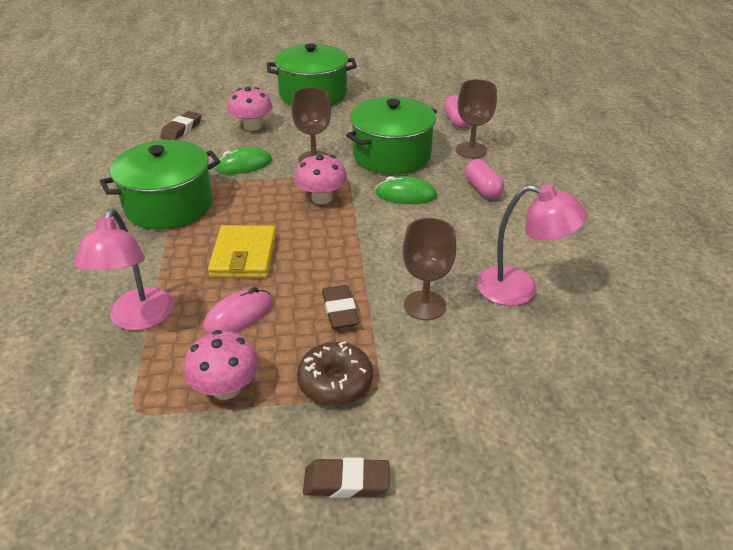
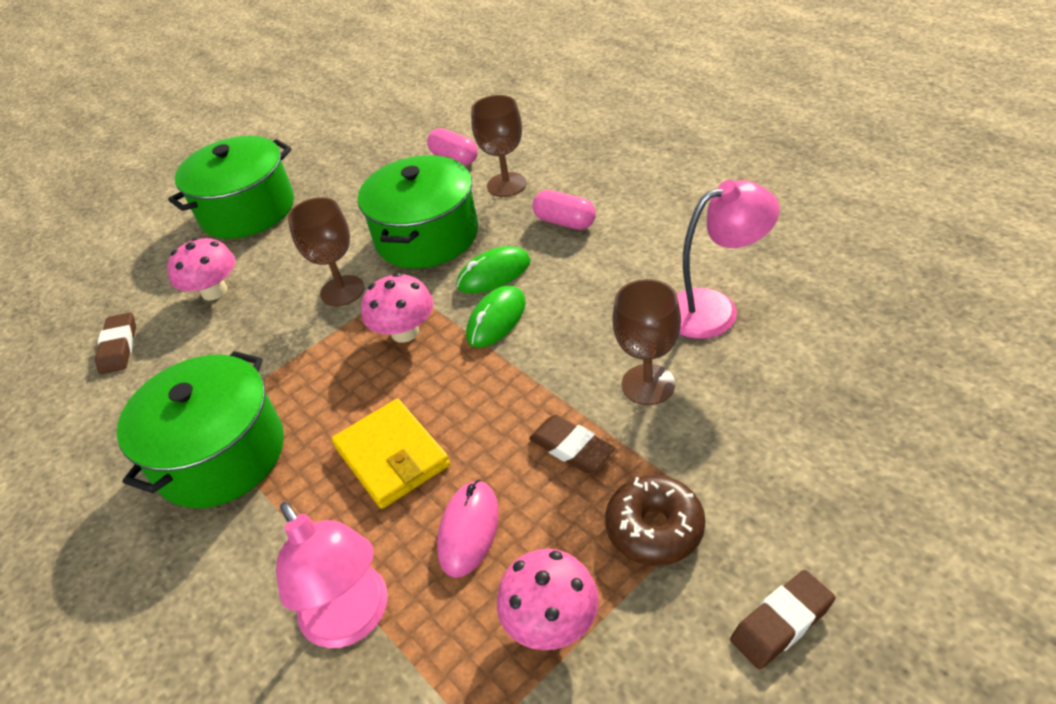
camera: 30 degrees left, 5 degrees up
(244, 165) = (261, 346): green mouse -> green mouse (496, 319)

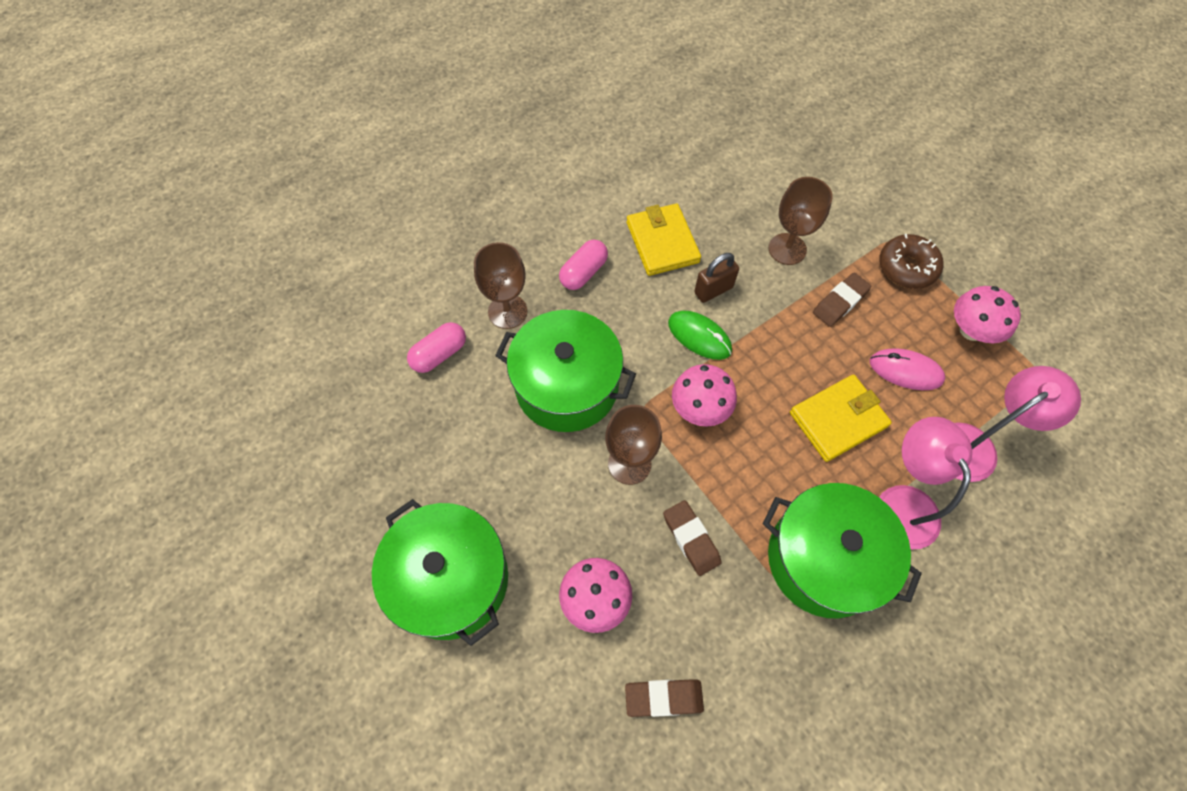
camera: 90 degrees left, 20 degrees up
(494, 274) = (640, 333): green mouse -> none
(564, 323) = (713, 290): none -> brown padlock
(623, 271) = (662, 242): none -> yellow wallet
(715, 309) = (718, 196): pink lamp -> pink lamp (901, 502)
(781, 623) = (967, 223): brown eraser -> brown eraser (691, 539)

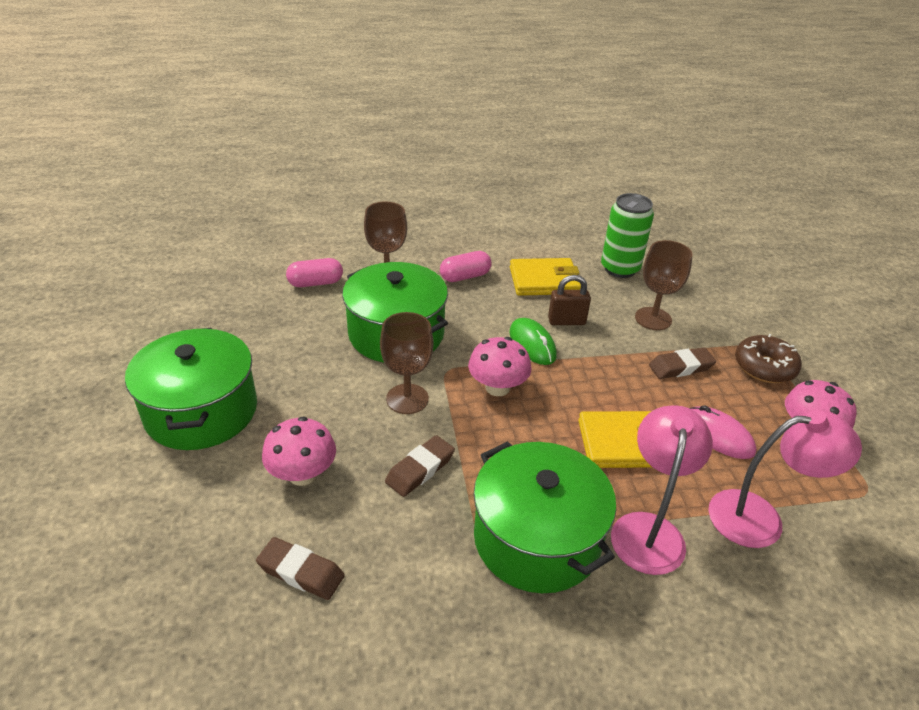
camera: 25 degrees right, 25 degrees down
(662, 242) = (544, 280): yellow wallet -> yellow wallet turned 75 degrees clockwise
(691, 539) = (420, 469): brown eraser -> brown eraser turned 45 degrees clockwise
(723, 191) = (620, 269): none -> green can

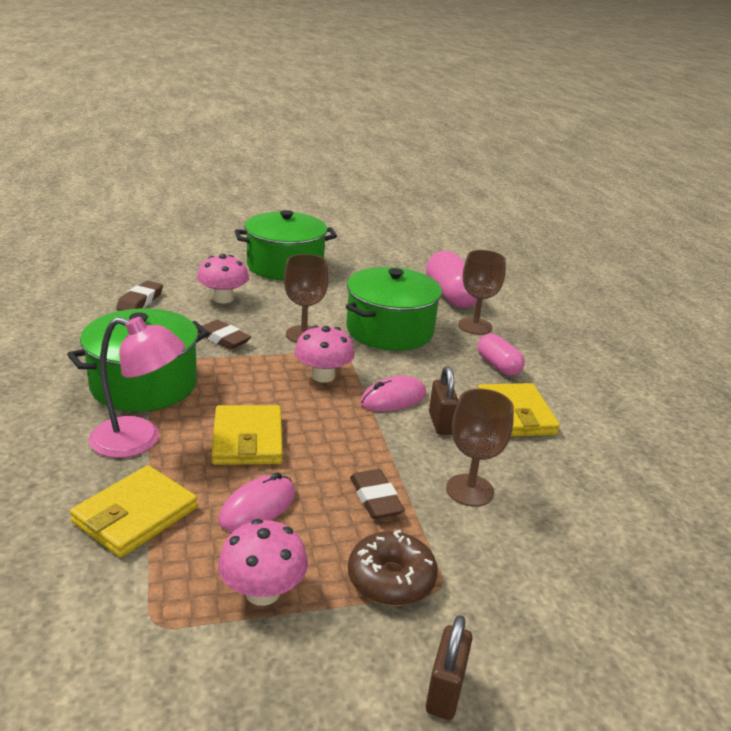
camera: 85 degrees right, 10 degrees down
(315, 283) = (451, 296): pink capsule -> pink capsule, size x1.65
(532, 344) = (393, 398): green mouse -> pink mouse
(620, 269) = (575, 476): green can -> none
(760, 518) = (135, 515): pink lamp -> yellow wallet
(844, 354) = (445, 691): none -> brown padlock

